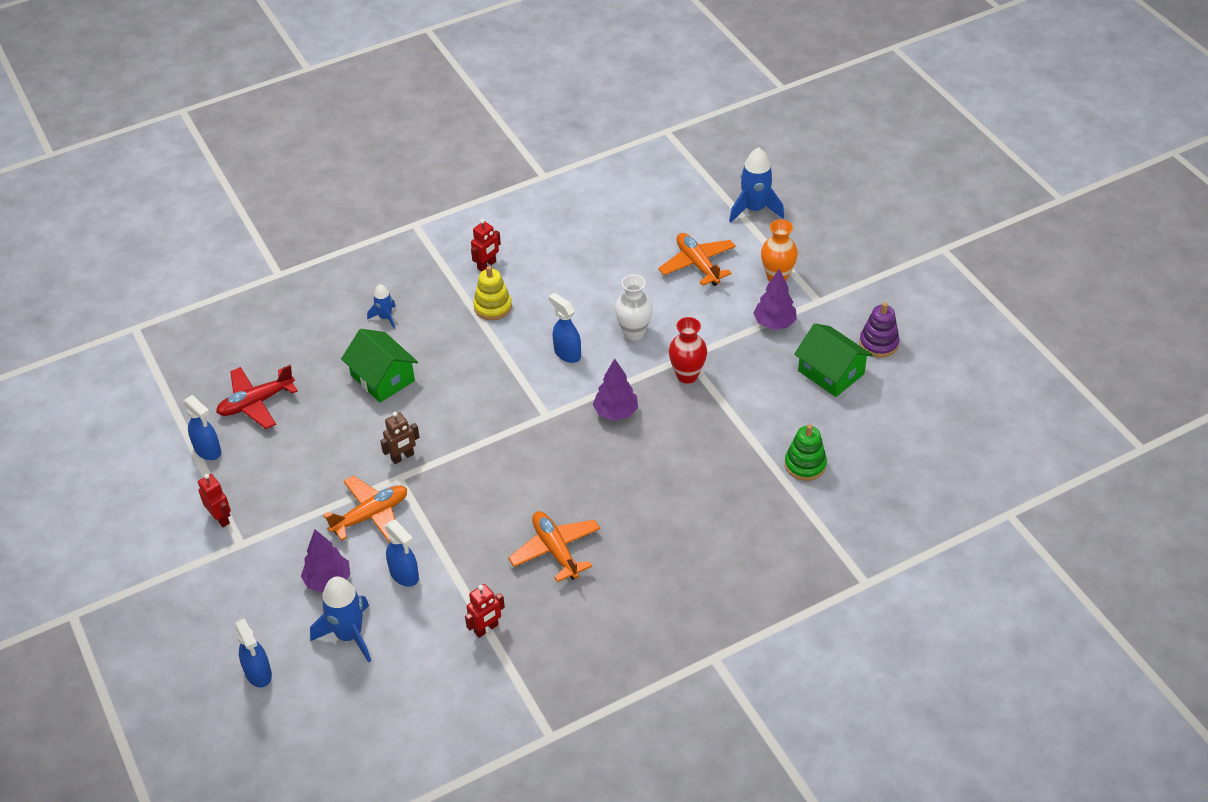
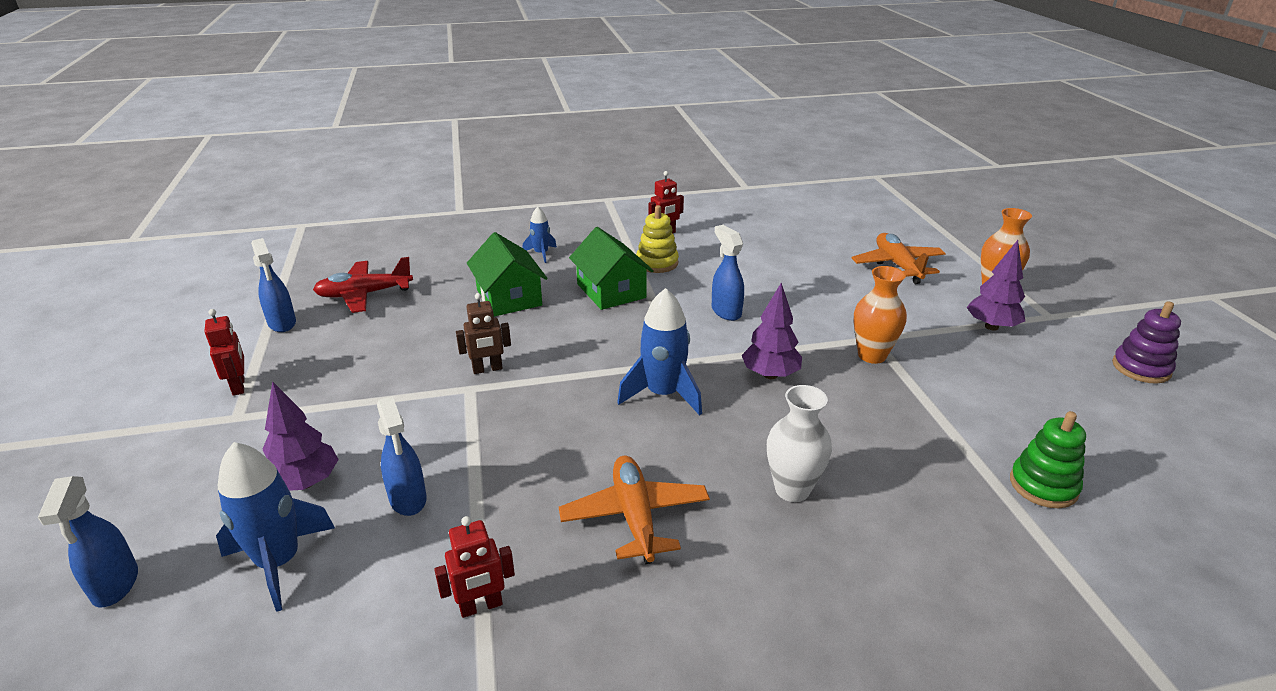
camera: 15 degrees right, 15 degrees down
(371, 515) = (411, 420): orange plane -> none
(634, 332) = (811, 307): white vase -> white vase (792, 489)
(687, 375) = (872, 355): red vase -> orange vase
(754, 209) = (967, 235): blue rocket -> blue rocket (663, 394)
(831, 372) = (1074, 386): green house -> green house (611, 291)

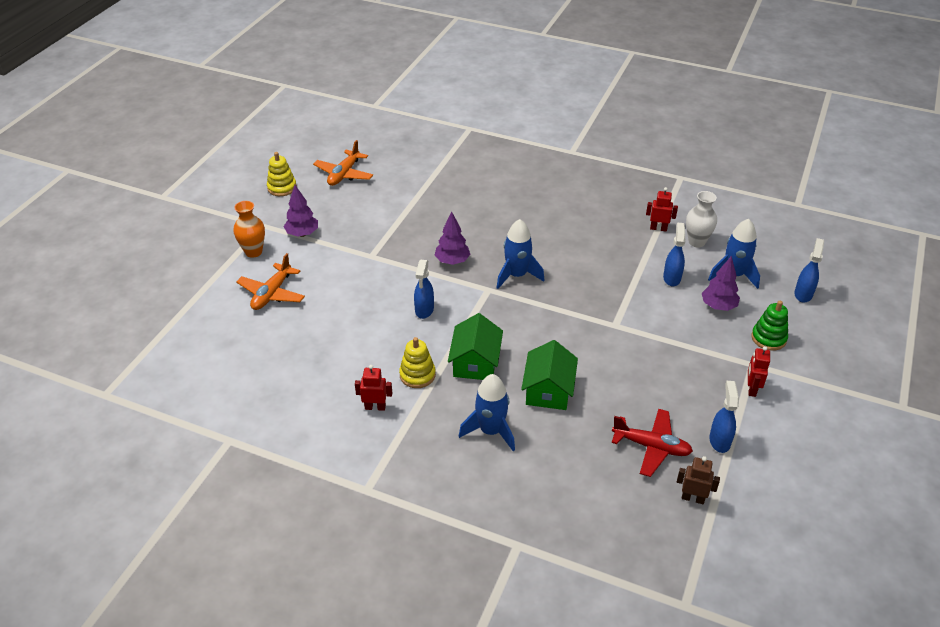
camera: 145 degrees left, 10 degrees up
(487, 369) = (598, 333): brown robot -> brown robot (693, 498)
(541, 254) = (491, 431): blue rocket -> blue rocket, size x1.80
(635, 516) = (579, 231): orange plane -> orange plane (344, 174)
(792, 489) = (507, 214): white vase -> white vase (696, 242)
(872, 355) = (388, 248): orange vase -> none
(1043, 486) = (412, 175): green stacking toy -> green stacking toy (768, 338)
(1141, 368) = (282, 188): purple stacking toy -> yellow stacking toy

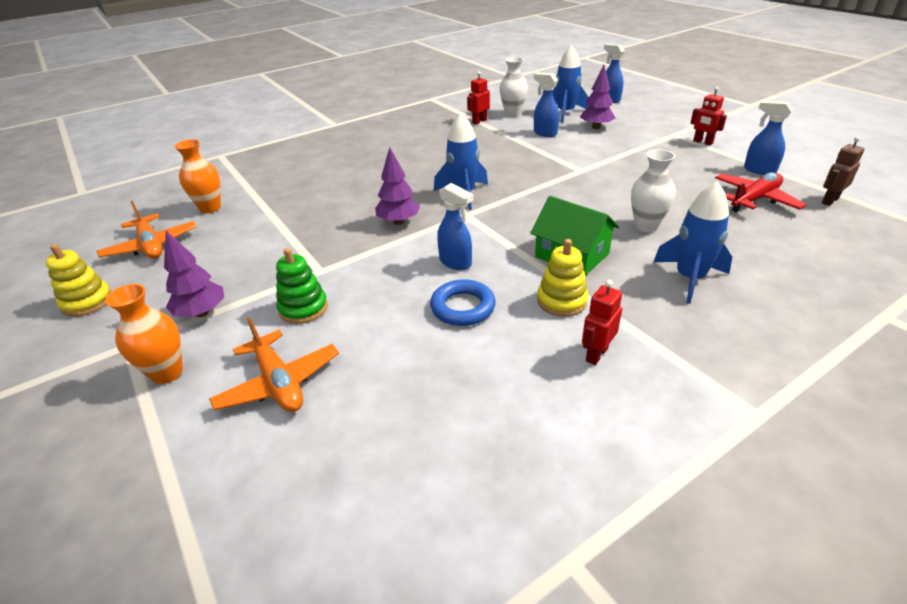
camera: 55 degrees left, 5 degrees down
(379, 333) = (463, 307): none -> blue ring
(400, 169) = (210, 208): none -> orange vase
(548, 390) = (646, 226): green house -> white vase
(768, 338) = (648, 122): green stacking toy -> green stacking toy (303, 308)

